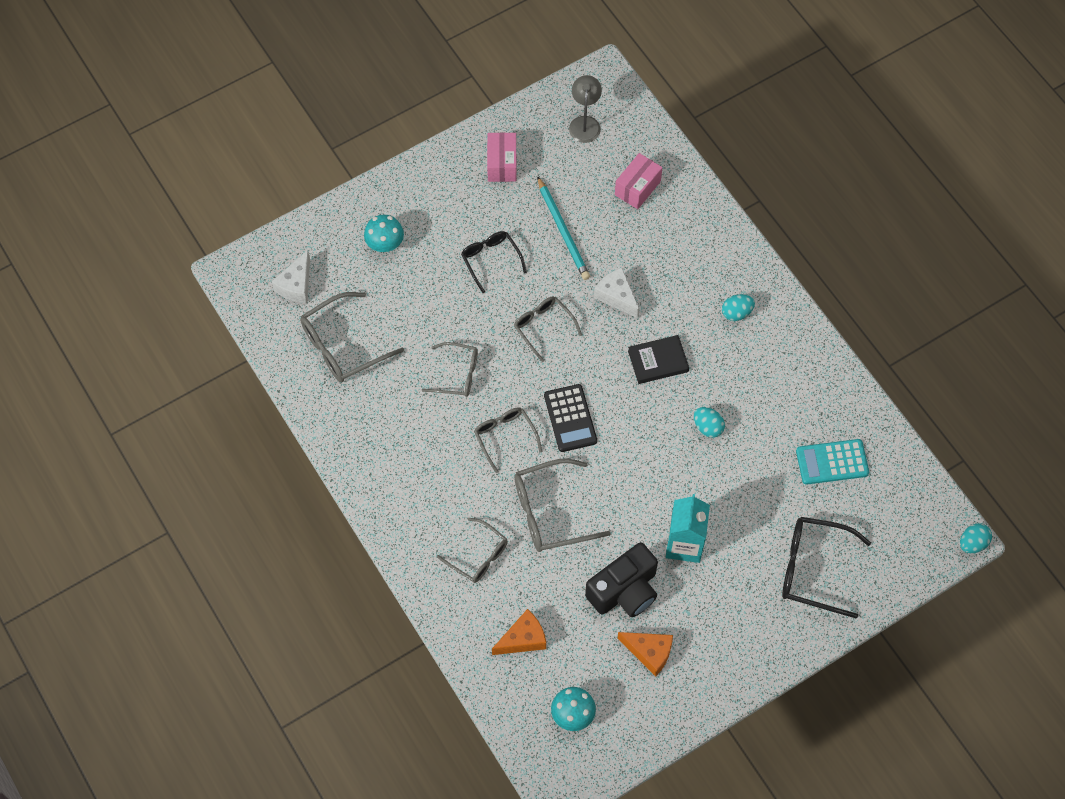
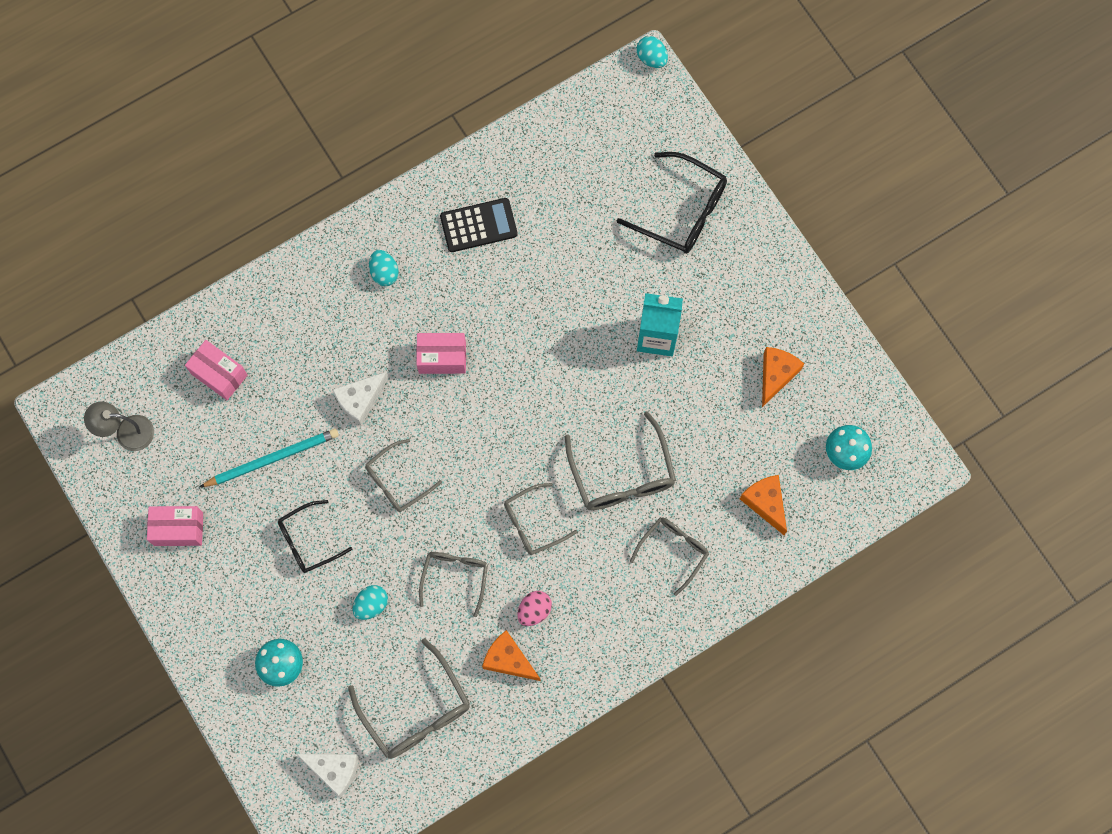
camera: 90 degrees left, 10 degrees up
(383, 418) = (508, 660): none -> orange cheese
(426, 438) = (534, 610): none -> pink egg
(570, 418) = (510, 452): black calculator -> black calculator (478, 225)
(624, 591) = (709, 398): black camera -> none
(658, 361) = (442, 357): black book -> pink box
(707, 427) = (522, 308): turquoise egg -> turquoise egg (371, 605)
(813, 569) = (682, 211): black glasses -> black glasses turned 75 degrees counterclockwise
(832, 462) = (563, 185): turquoise calculator -> none

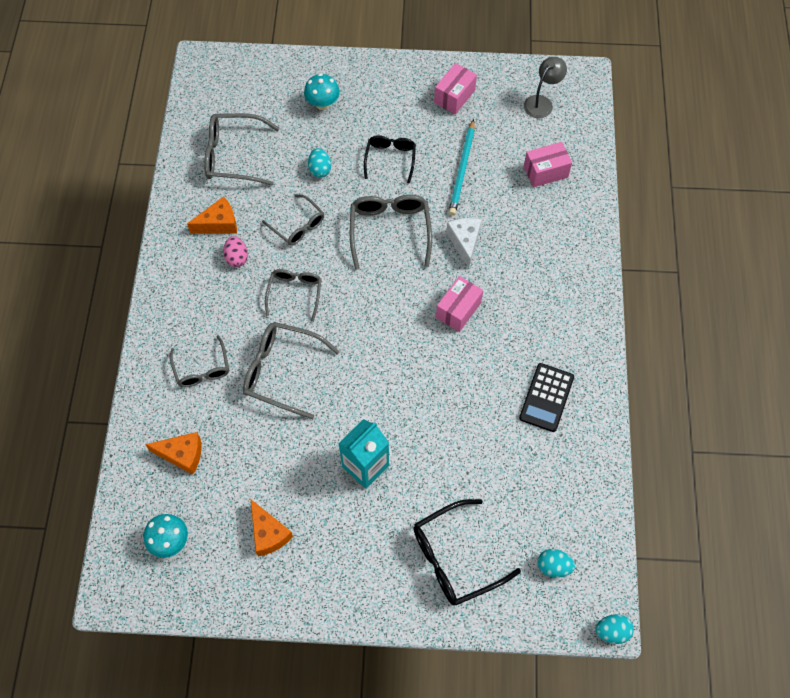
camera: 125 degrees right, 10 degrees down
(334, 770) = (237, 95): white cheese -> none
(384, 273) = (551, 312): turquoise egg -> turquoise egg (553, 566)
(397, 481) = (390, 230): grey glasses -> grey glasses, size x1.55

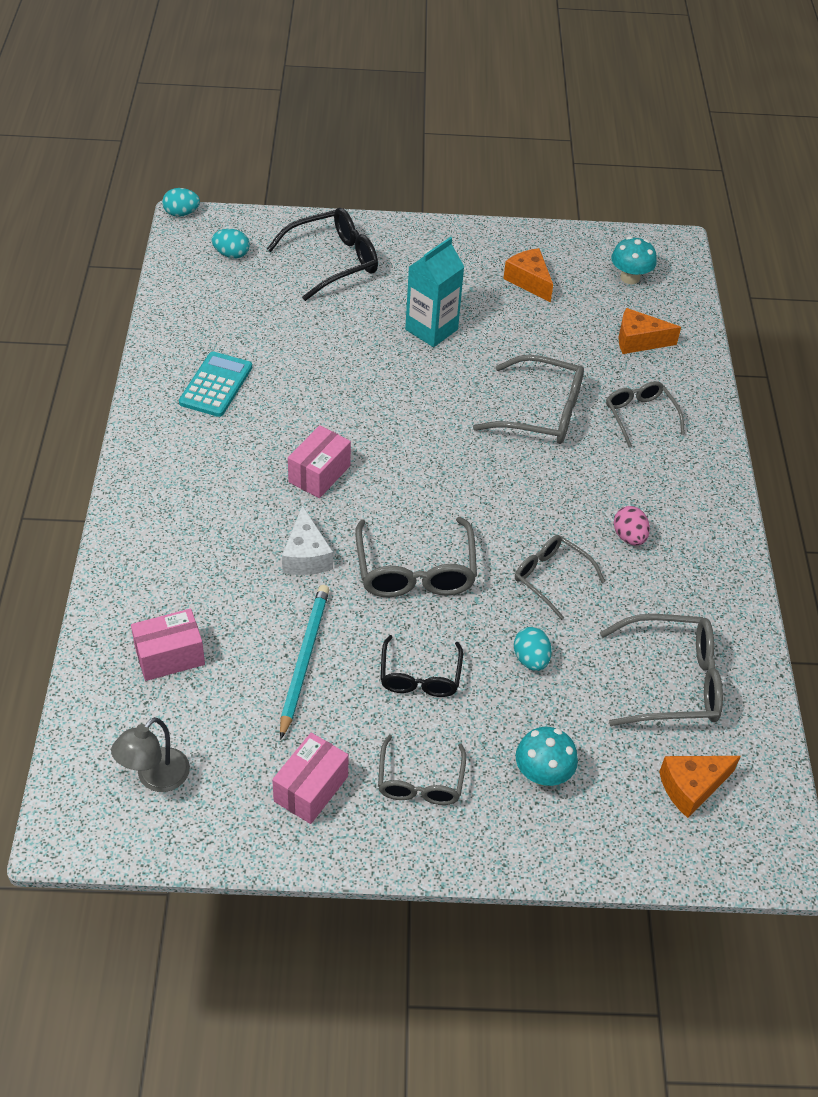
camera: 175 degrees right, 15 degrees down
(219, 223) = (666, 581): orange cheese -> orange cheese (691, 787)
(295, 293) = (540, 494): grey glasses -> grey glasses (420, 781)
(546, 397) = (216, 385): black calculator -> turquoise calculator

